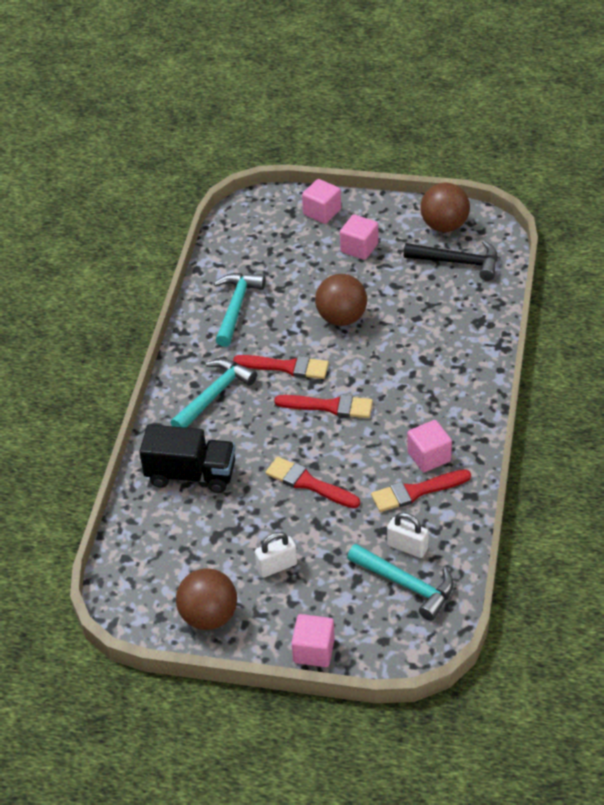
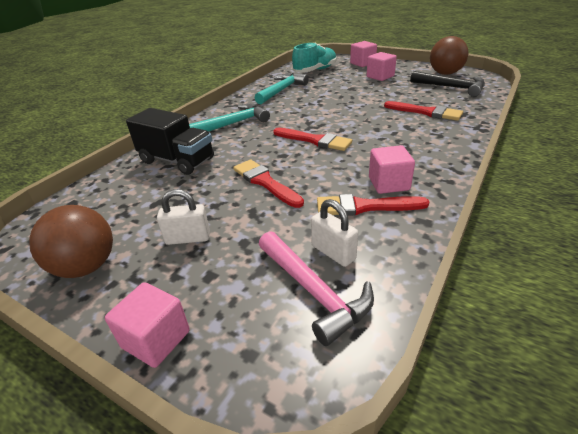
camera: 20 degrees right, 10 degrees down
(259, 244) = (315, 70): none -> turquoise shoe
(286, 367) = (295, 117): red brush -> red brush (426, 112)
(341, 318) = (351, 101): brown ball -> none
(406, 584) = (313, 291): turquoise hammer -> pink hammer

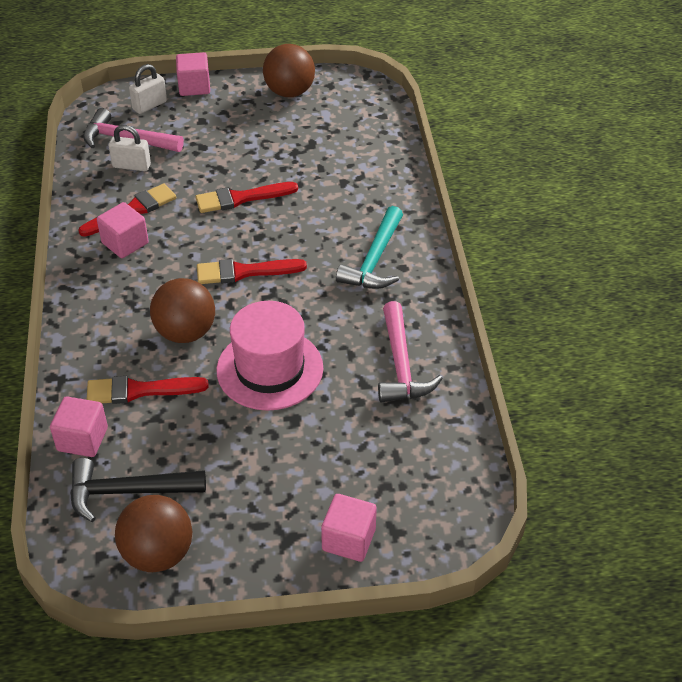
camera: 140 degrees right, 10 degrees up
(177, 161) = (359, 185): black truck -> none
(188, 238) = (246, 132): white padlock -> white padlock (150, 105)
(265, 182) = (241, 198): red brush -> red brush turned 150 degrees clockwise
(281, 90) = (401, 364): turquoise hammer -> pink hammer
(315, 70) = (415, 463): turquoise shoe -> none
(345, 103) = (270, 369): none -> pink hat
(380, 76) = (273, 487): pink cube -> pink cube (82, 439)
(380, 125) = (185, 332): none -> brown ball

